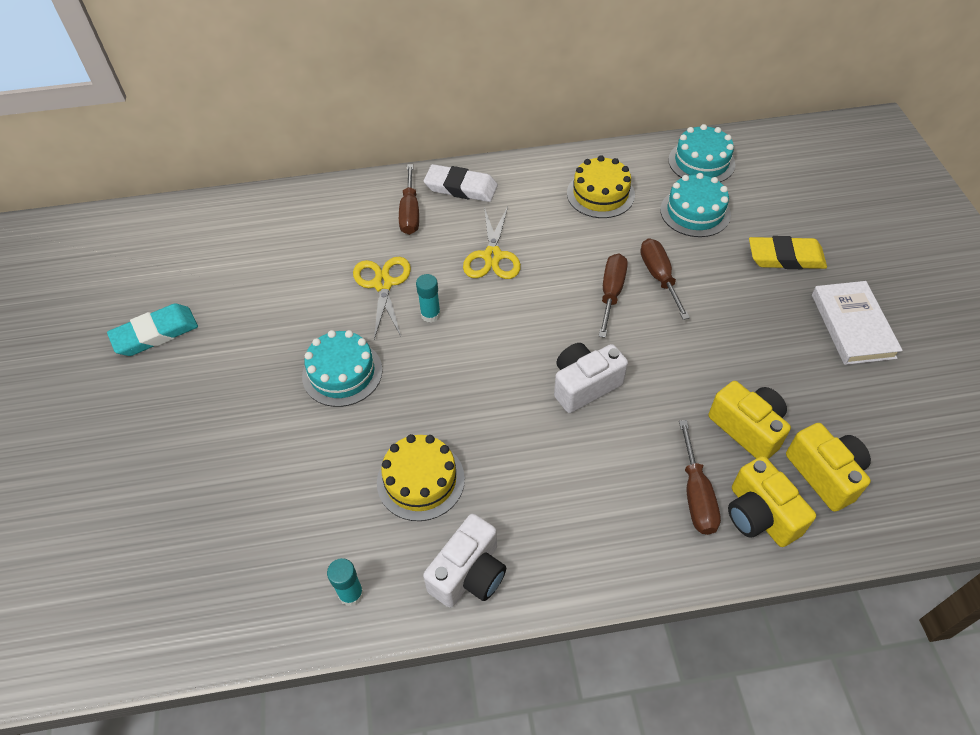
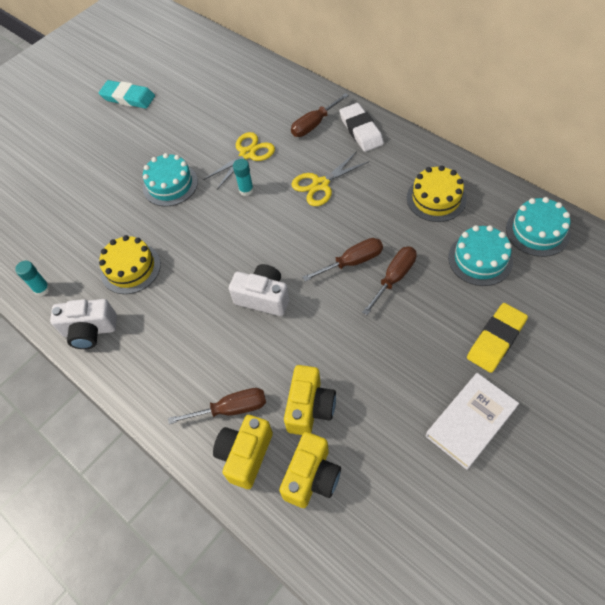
camera: 55 degrees right, 5 degrees up
(696, 494) = (231, 409): brown screwdriver -> brown screwdriver turned 150 degrees counterclockwise
(785, 257) = (496, 340): yellow eraser -> yellow eraser turned 75 degrees clockwise

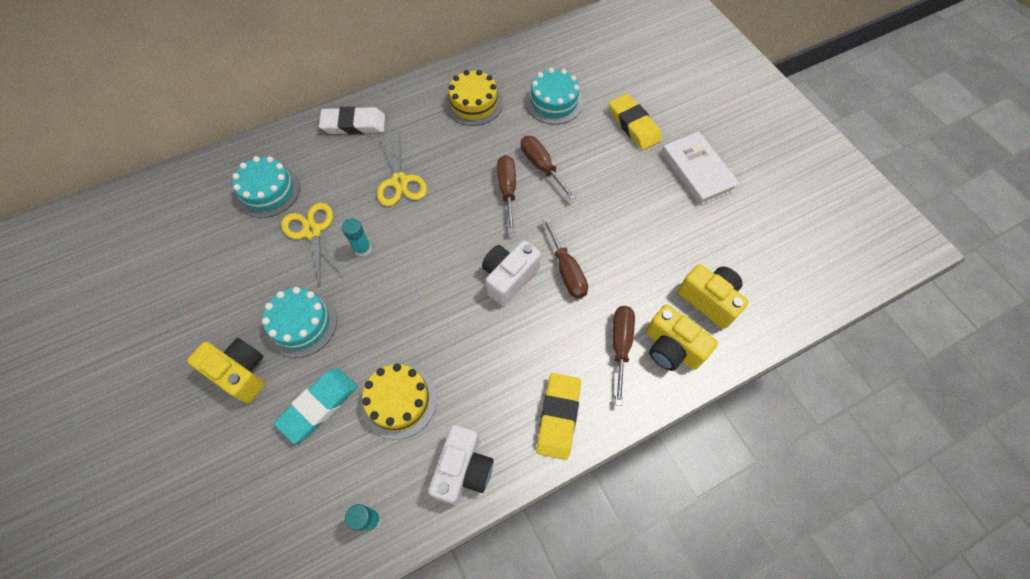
camera: 75 degrees left, 5 degrees up
(128, 98) = (113, 334): turquoise eraser -> turquoise eraser (319, 406)
(150, 381) = (558, 417): none -> yellow eraser
(310, 407) = (644, 278): yellow camera -> yellow camera (240, 373)
(314, 124) = (316, 158): brown screwdriver -> brown screwdriver (566, 271)
(537, 231) = (547, 56): turquoise cake -> turquoise cake (268, 191)

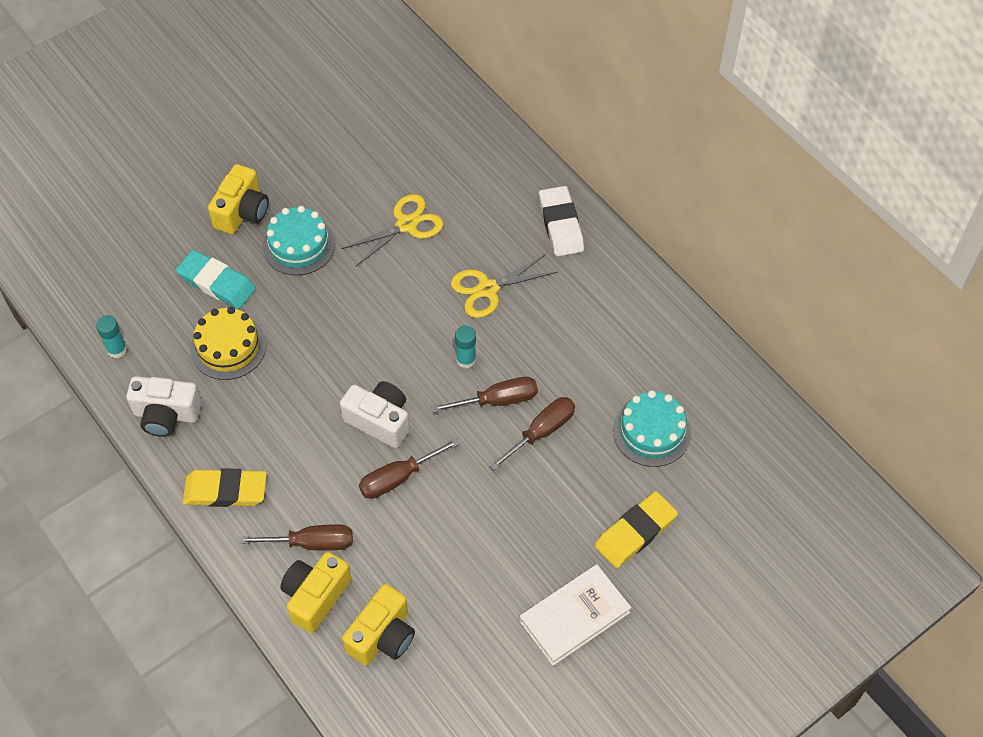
camera: 80 degrees right, 5 degrees down
(268, 191) = (450, 171): turquoise cake -> none
(362, 249) = (393, 275): turquoise glue stick -> turquoise glue stick (466, 360)
(474, 103) = (625, 341): yellow cake -> none

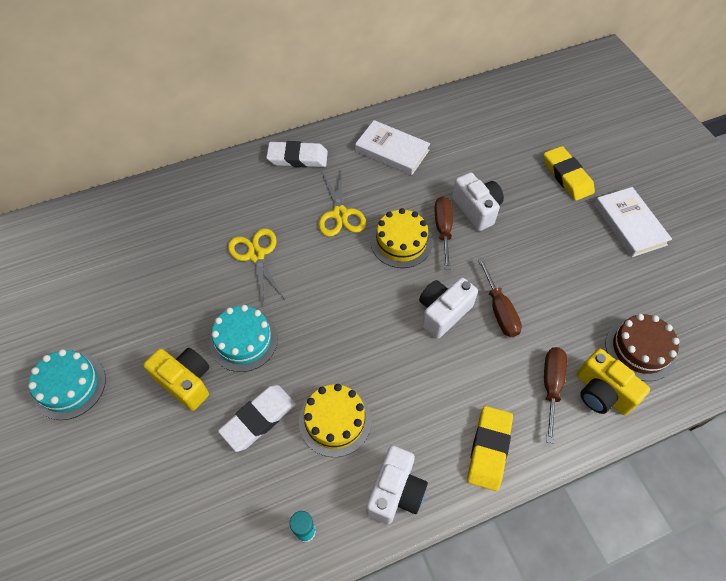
camera: 75 degrees left, 0 degrees up
(216, 283) = (258, 419): turquoise eraser -> white eraser
(382, 636) = (640, 349): yellow camera -> brown cake
(466, 360) = (401, 242): turquoise glue stick -> yellow cake
(542, 432) = (476, 209): brown screwdriver -> white camera
(608, 320) = (392, 150): none -> white book
(651, 432) = (489, 149): turquoise cake -> turquoise cake (69, 386)

